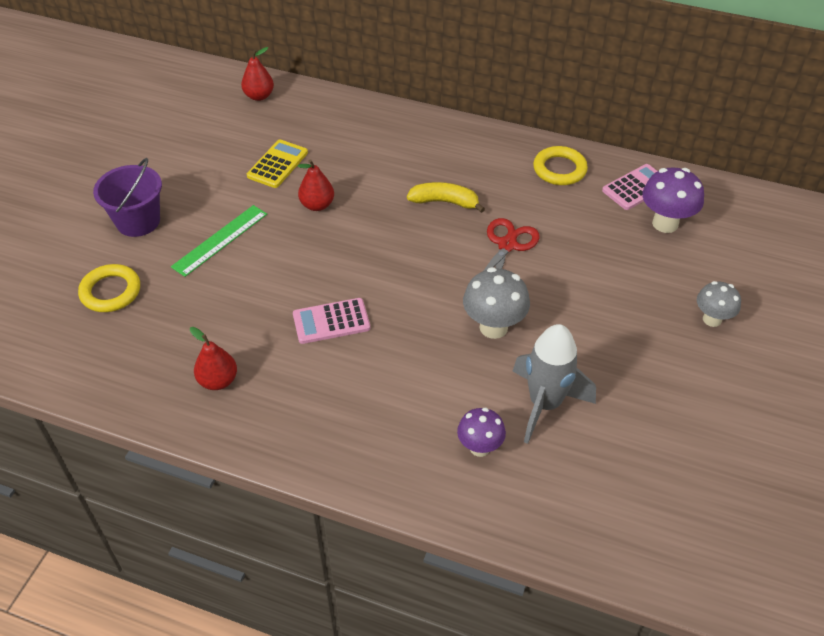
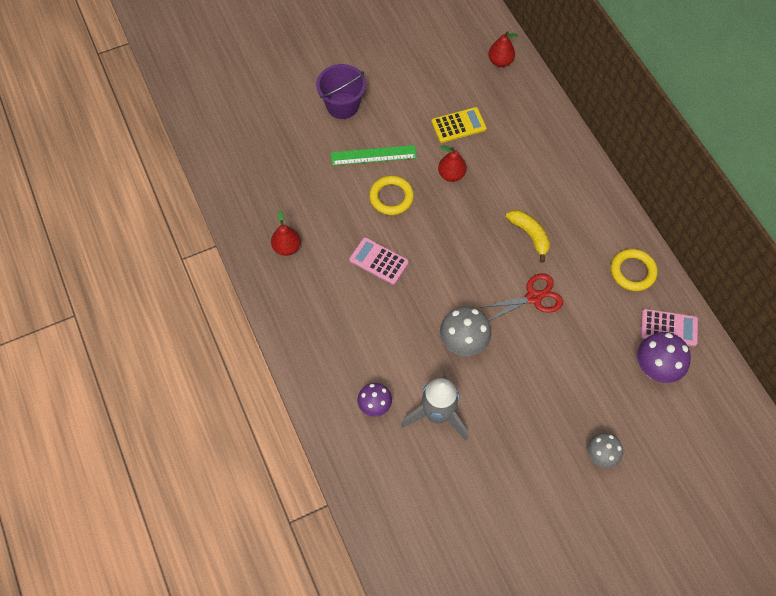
camera: 45 degrees right, 15 degrees up
(111, 291) = (286, 144): yellow ring -> yellow ring (391, 197)

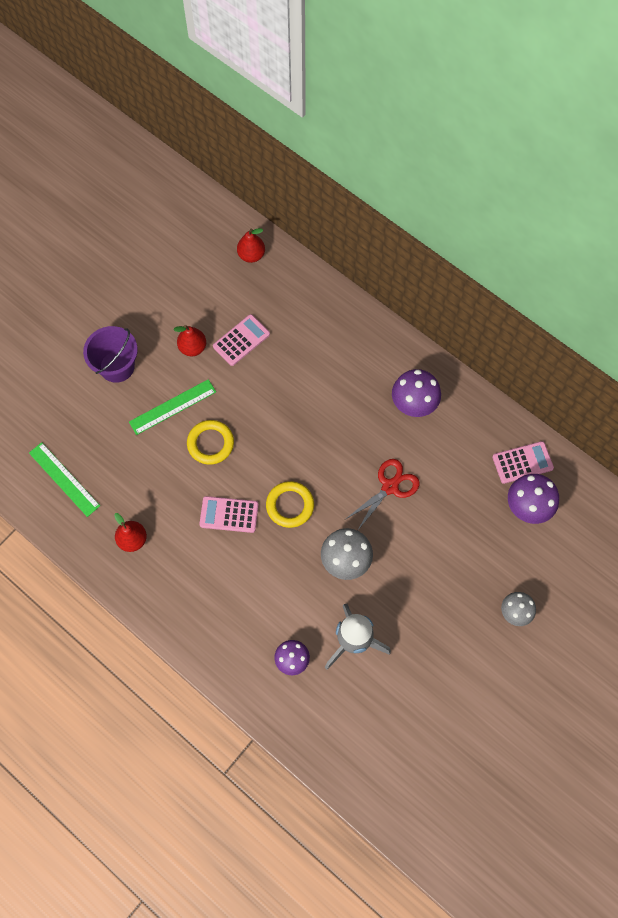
camera: 25 degrees left, 5 degrees up
(254, 176) = (64, 479): none -> green ruler
(451, 175) = (258, 395): red pear -> red pear (192, 347)
(458, 125) = (241, 340): yellow calculator -> pink calculator
(530, 235) = (359, 425): yellow banana -> none
(587, 238) = (413, 405): none -> purple mushroom
(632, 271) = (468, 421): yellow ring -> yellow ring (290, 505)

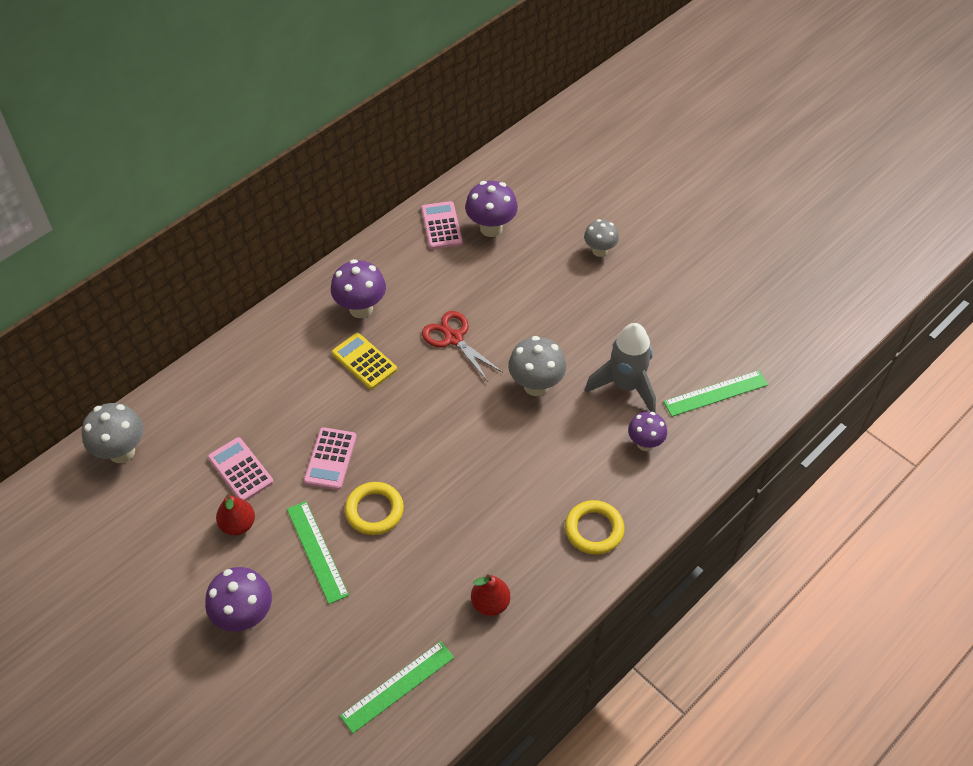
camera: 85 degrees left, 15 degrees down
(117, 366) = (245, 617): purple bucket -> purple mushroom
(229, 514) = (469, 496): pink calculator -> pink calculator (330, 459)
(251, 255) = (122, 452): red pear -> grey mushroom
(290, 505) = (464, 433): yellow ring -> yellow ring (594, 530)
(353, 727) = (715, 393): none -> green ruler
(356, 416) = (364, 361): none -> yellow calculator

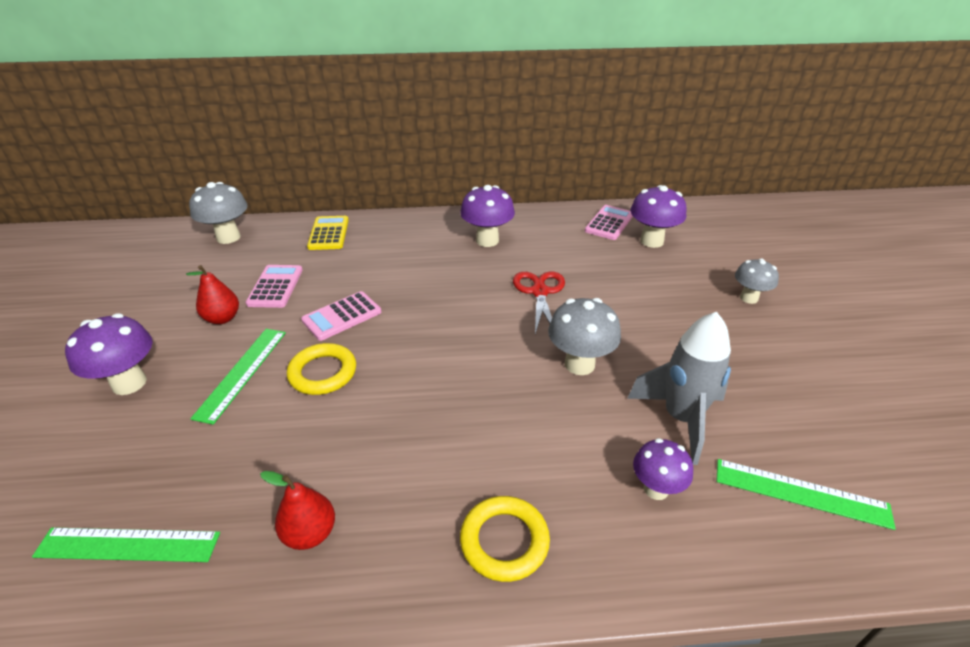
camera: 40 degrees right, 15 degrees down
(364, 361) = (449, 271): yellow calculator -> yellow calculator (329, 233)

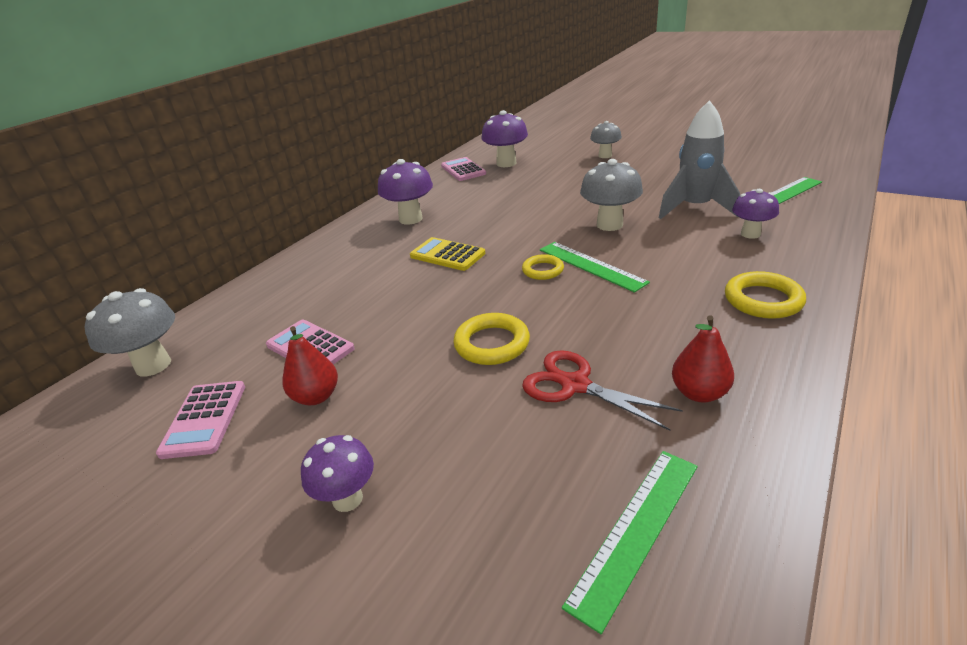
camera: 50 degrees left, 5 degrees down
(129, 383) = (347, 499): purple mushroom -> purple mushroom, size x0.66
(242, 373) = (433, 397): green ruler -> green ruler (591, 266)
(329, 233) = (266, 294): yellow calculator -> yellow calculator (447, 255)
(342, 316) = (419, 315): pink calculator -> pink calculator (204, 419)
(455, 354) = (542, 270): none -> yellow ring
(539, 292) = (509, 216): red scissors -> red scissors (575, 385)

